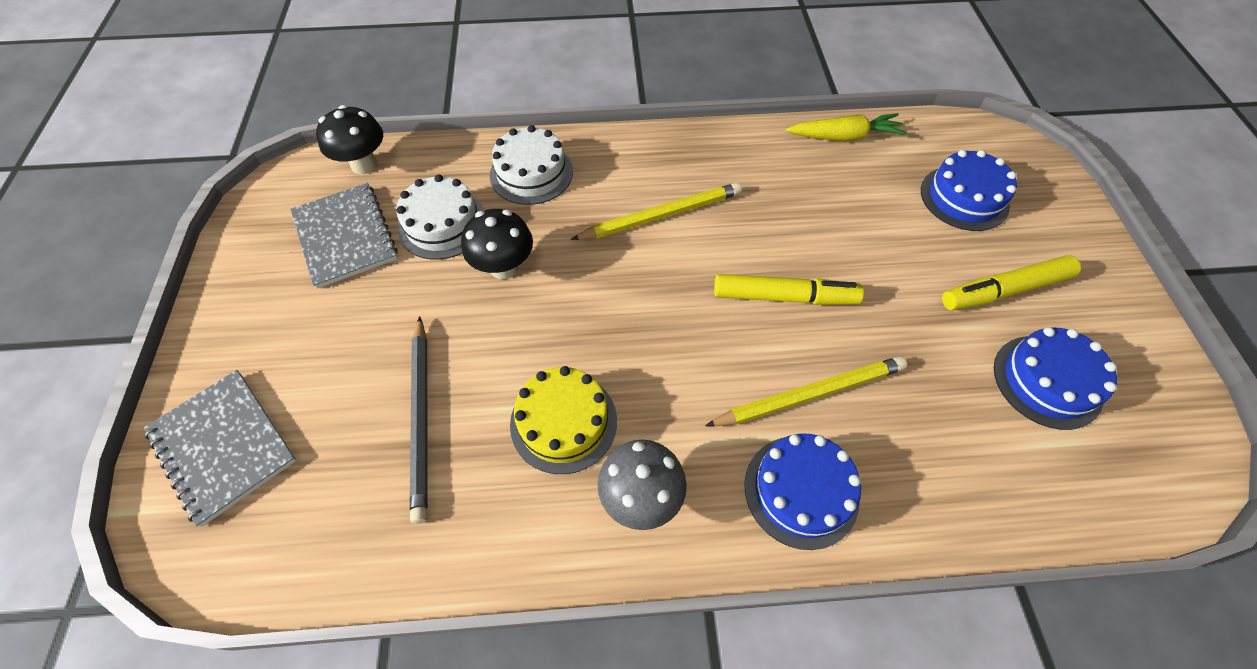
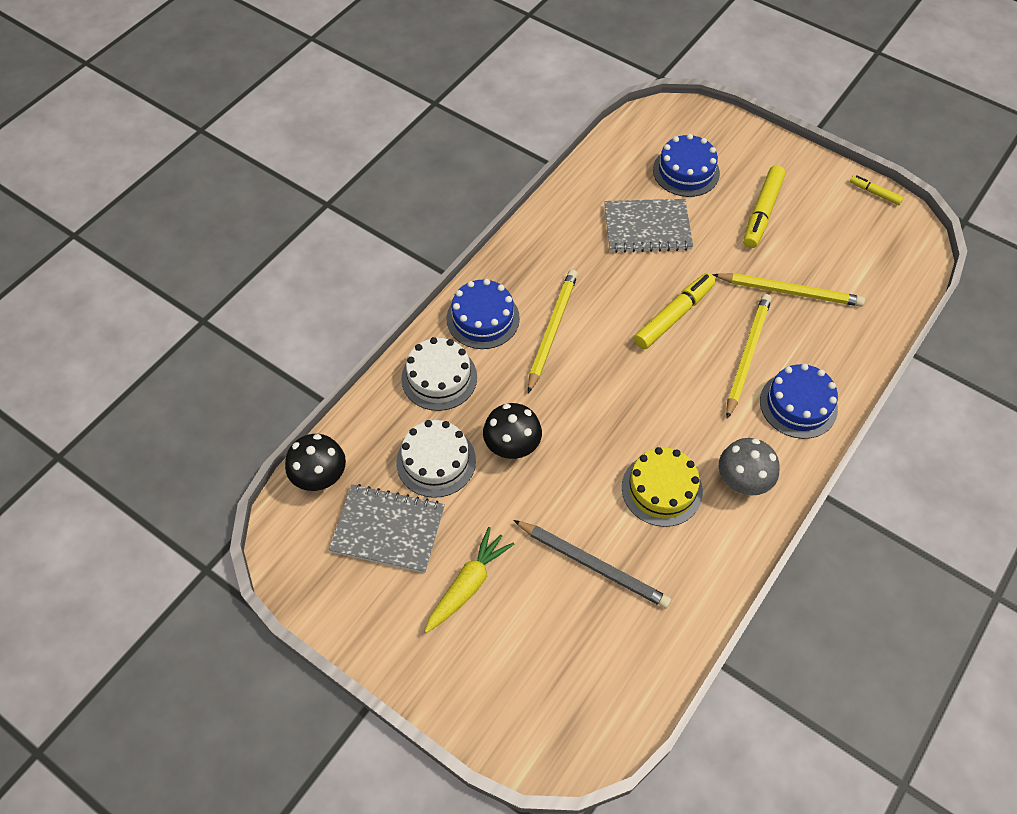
camera: 50 degrees left, 0 degrees up
(223, 446) = (516, 695): grey notebook -> grey notebook (647, 227)
(844, 137) = (582, 185): yellow carrot -> yellow carrot (468, 584)
(939, 382) = (790, 291): none -> yellow pencil
(1047, 381) = (828, 245): blue cake -> blue cake (483, 318)
(1181, 382) = (875, 193): none -> yellow marker

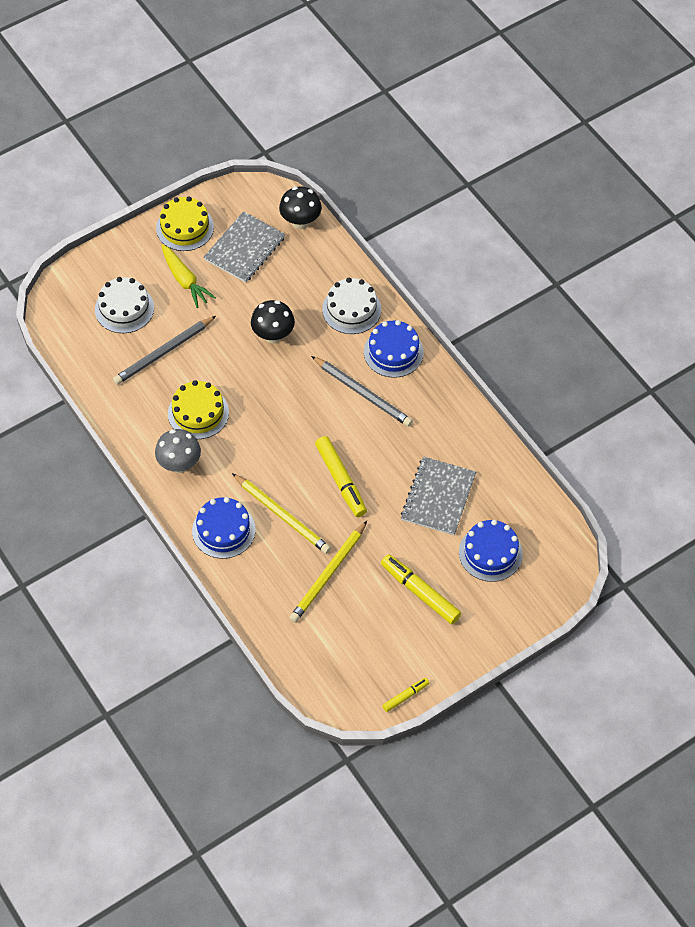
camera: 110 degrees right, 0 degrees up
(377, 621) = (185, 227): none -> yellow cake
(436, 461) = (283, 288): white cake -> white cake (124, 308)
(552, 330) = (363, 393): yellow pencil -> grey pencil

